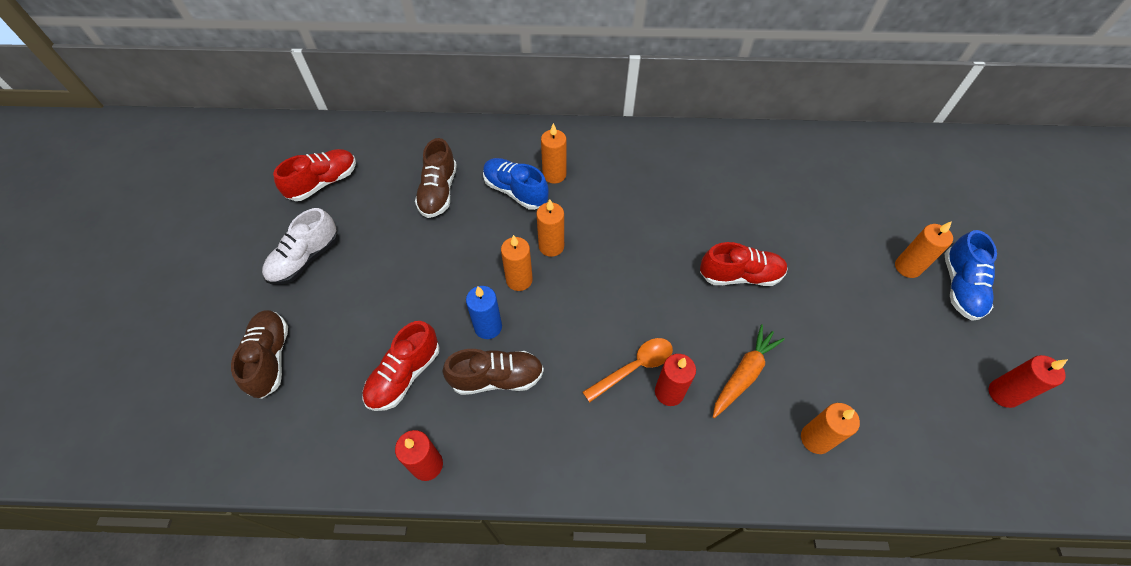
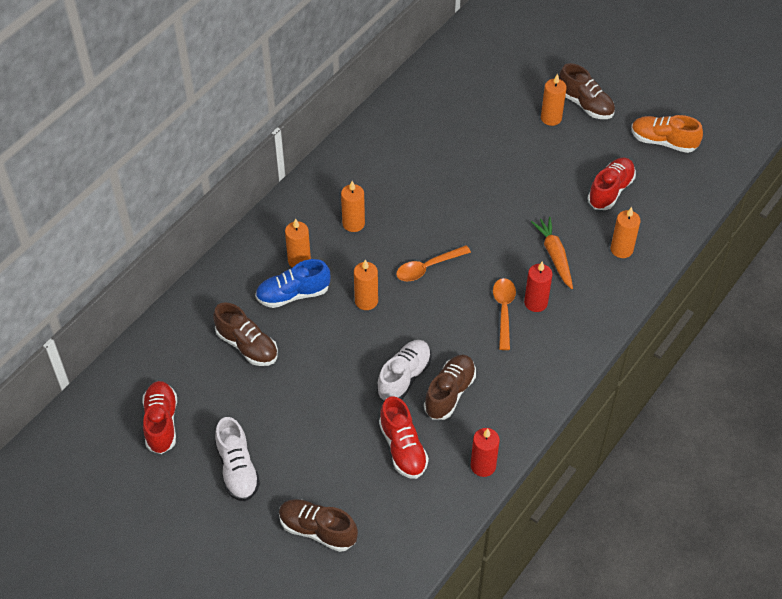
camera: 55 degrees left, 5 degrees down
(488, 327) = (404, 377): blue candle -> white shoe
(519, 280) = (379, 337): orange candle -> orange candle (353, 223)
(629, 271) = (427, 267): none -> orange spoon
(740, 275) = (484, 208): red shoe -> red shoe (610, 191)
(960, 287) = (585, 104): blue shoe -> brown shoe
(1003, 394) = (663, 142): red candle -> orange shoe

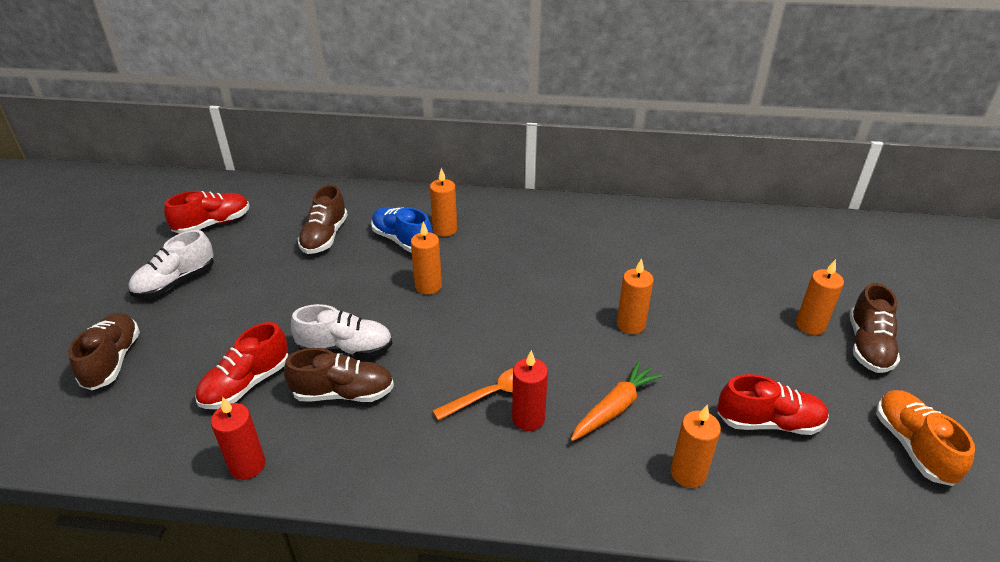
camera: 60 degrees right, 15 degrees down
(353, 223) = (517, 244): orange candle -> orange candle (630, 325)
(427, 267) = (505, 311): orange spoon -> none

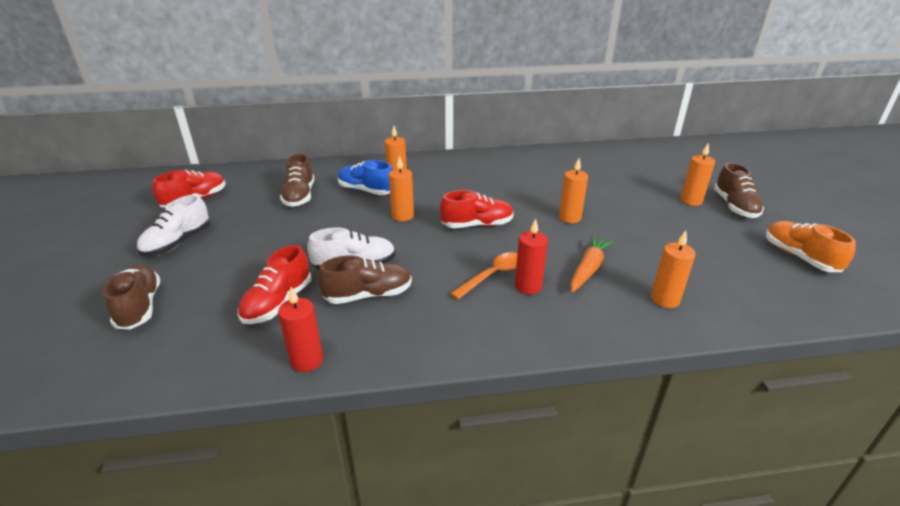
camera: 15 degrees left, 5 degrees down
(769, 422) = (700, 259): red shoe -> red shoe (477, 225)

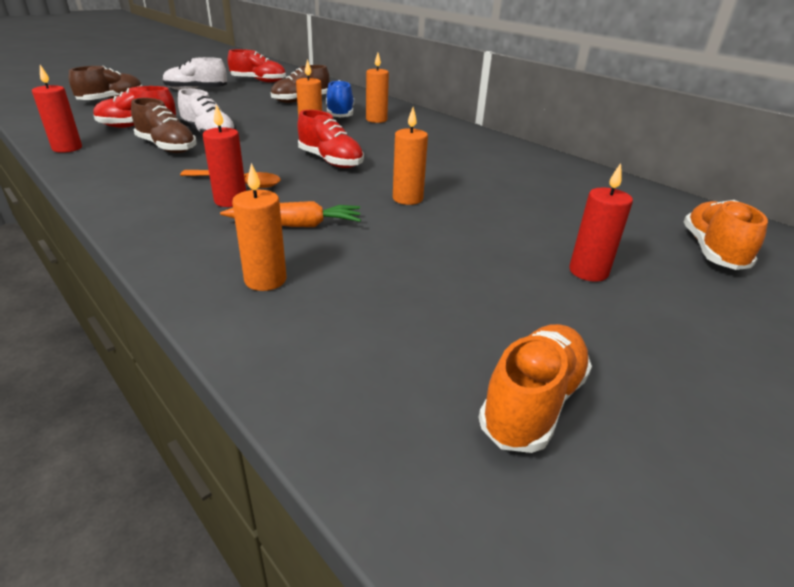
camera: 55 degrees right, 0 degrees up
(681, 164) = (712, 251): none -> orange shoe
(691, 201) = (588, 272): orange candle -> red candle
(734, 206) = (635, 314): brown shoe -> none

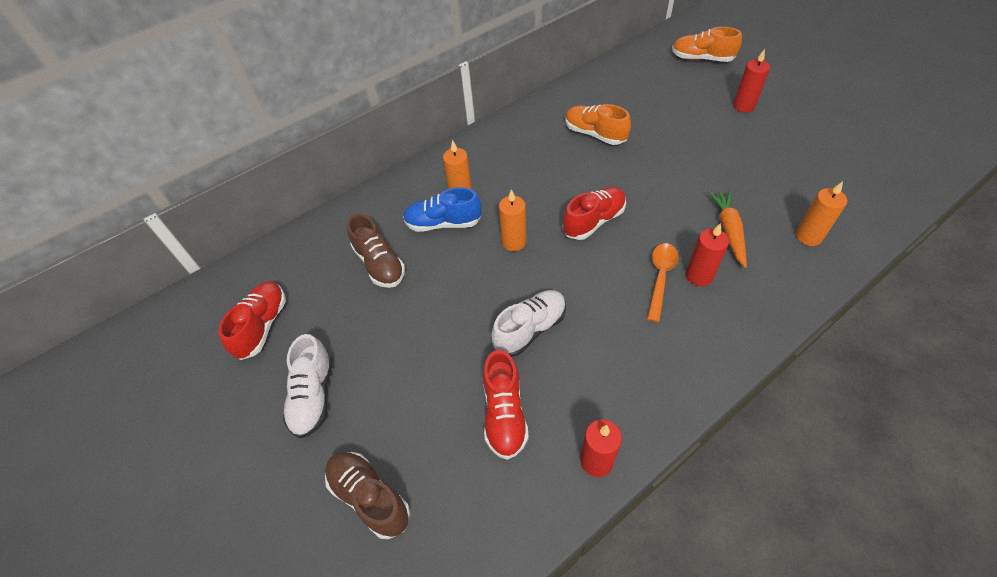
camera: 80 degrees left, 20 degrees up
(167, 147) = (577, 358): brown shoe -> none
(407, 199) = (664, 173): orange candle -> none
(533, 403) = (864, 140): orange shoe -> orange shoe (595, 134)

